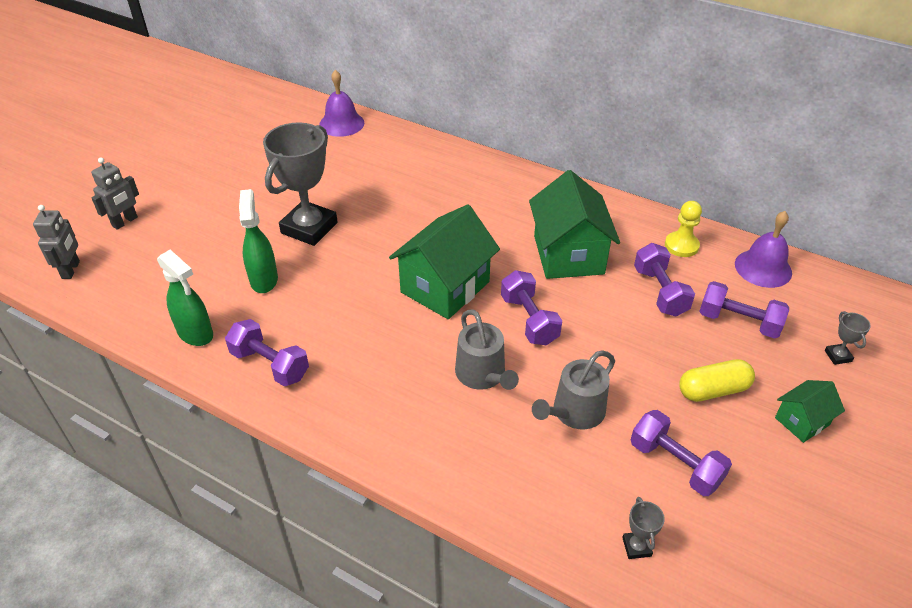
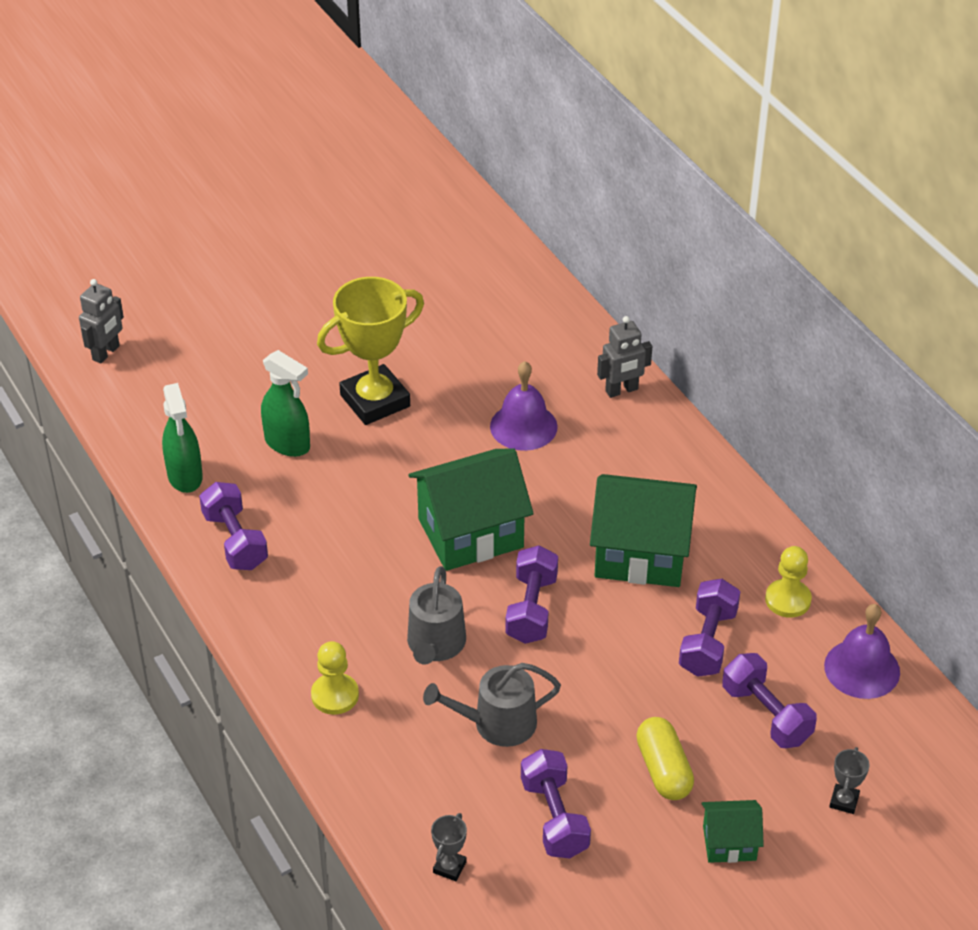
camera: 30 degrees right, 0 degrees up
(125, 222) = (188, 315): grey robot -> grey robot (622, 390)
(264, 279) = (288, 444): green spray bottle -> green spray bottle turned 105 degrees clockwise
(309, 228) = (375, 401): grey trophy -> yellow trophy
(341, 123) = (508, 271): purple bell -> purple bell (523, 426)
(437, 449) = (335, 695): none -> yellow pawn
(568, 255) = (641, 554): green house -> green house turned 75 degrees clockwise
(713, 390) = (663, 770): yellow capsule -> yellow capsule turned 60 degrees clockwise

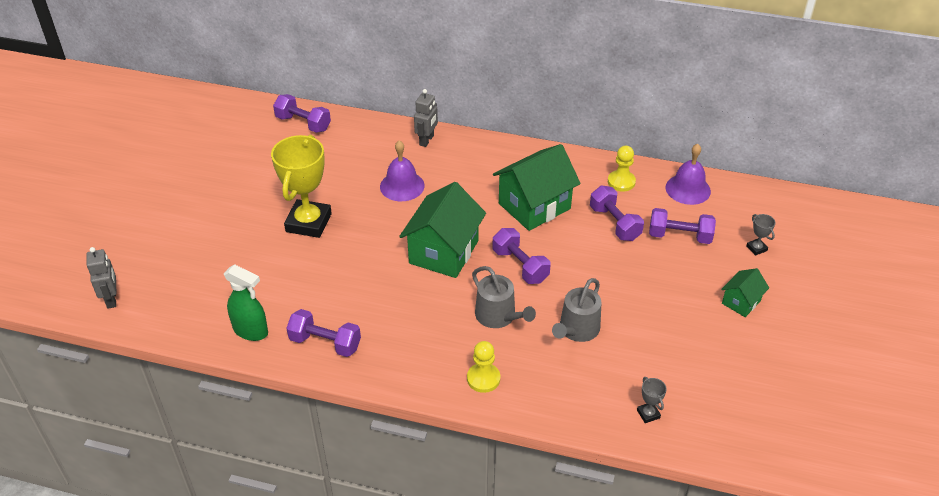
camera: 45 degrees left, 0 degrees up
(288, 444) = (289, 275): green spray bottle -> none
(554, 818) = (660, 351): purple dumbbell -> purple dumbbell (303, 123)
(663, 770) = (673, 292): yellow capsule -> none

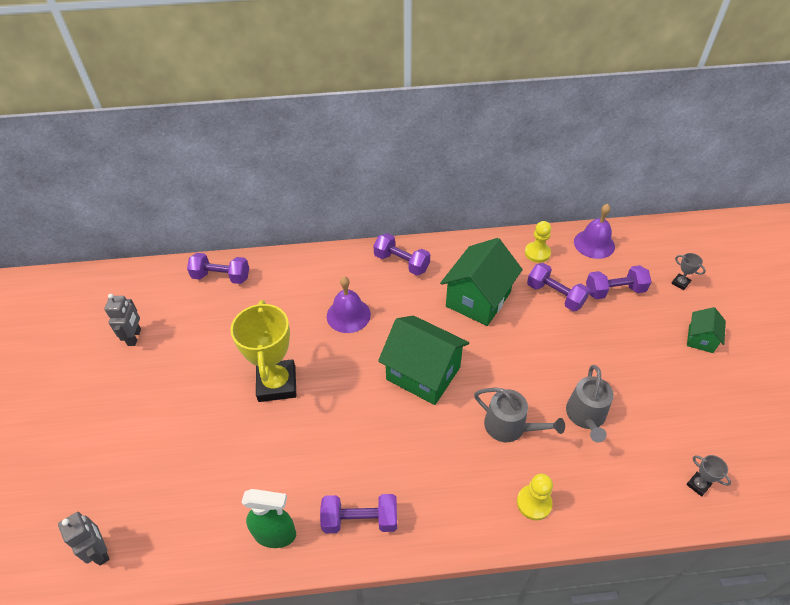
camera: 20 degrees left, 5 degrees up
(427, 140) = (347, 261): grey robot -> grey robot (134, 337)
(444, 252) = (423, 373): green house -> green house turned 60 degrees counterclockwise
(520, 266) = (499, 365): purple dumbbell -> purple dumbbell (401, 263)

